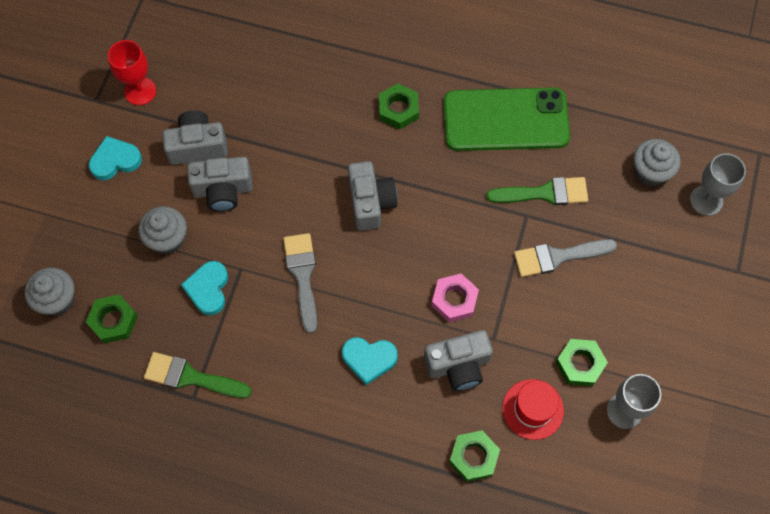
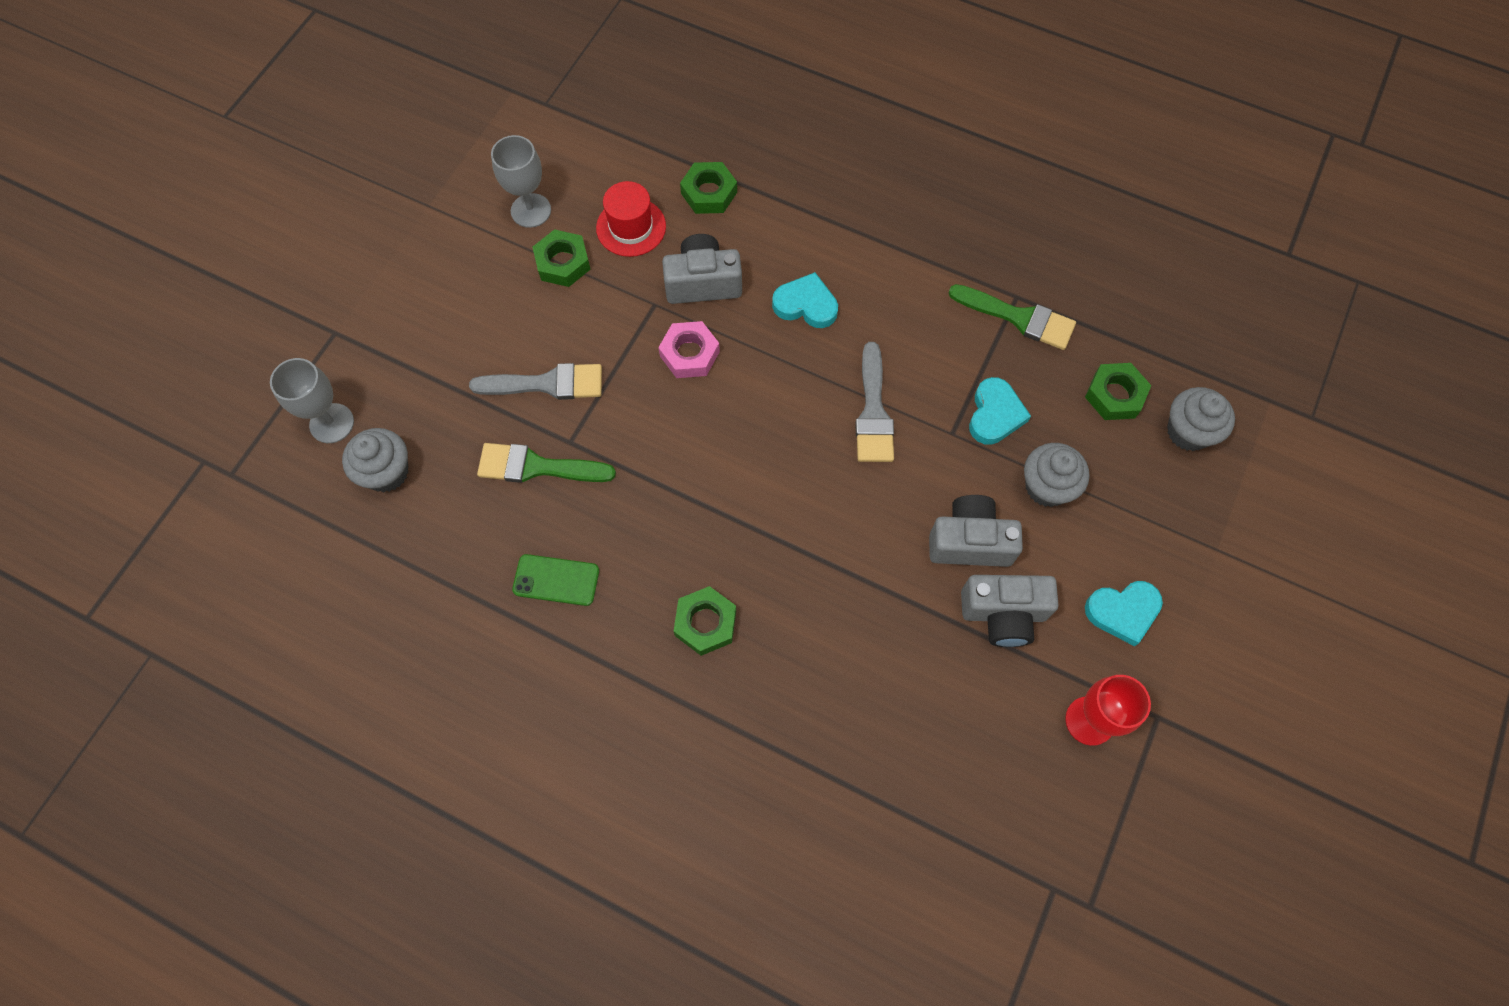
camera: 170 degrees left, 0 degrees up
(370, 202) = (770, 492): grey camera -> none
(506, 120) = (556, 580): green phone -> green phone, size x0.46

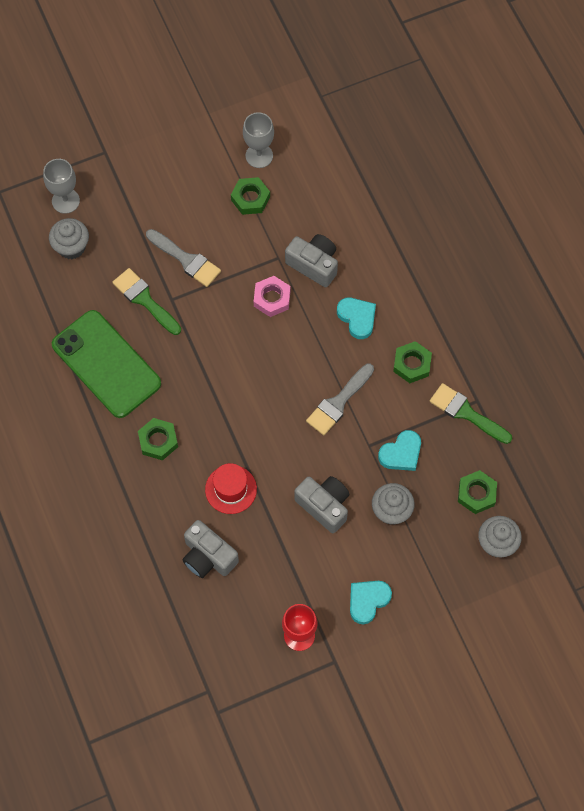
camera: 40 degrees right, 0 degrees up
(556, 580) = (106, 364): green phone -> green phone, size x2.18
(631, 227) = (303, 204): red hat -> red hat (231, 489)
(709, 193) = (363, 215): green nut -> green nut (412, 364)
(1003, 614) = (306, 553): grey camera -> grey camera (208, 556)
(1019, 318) = (466, 413): green brush -> green brush turned 150 degrees clockwise
(1122, 612) = (368, 601): turquoise heart -> turquoise heart turned 105 degrees clockwise

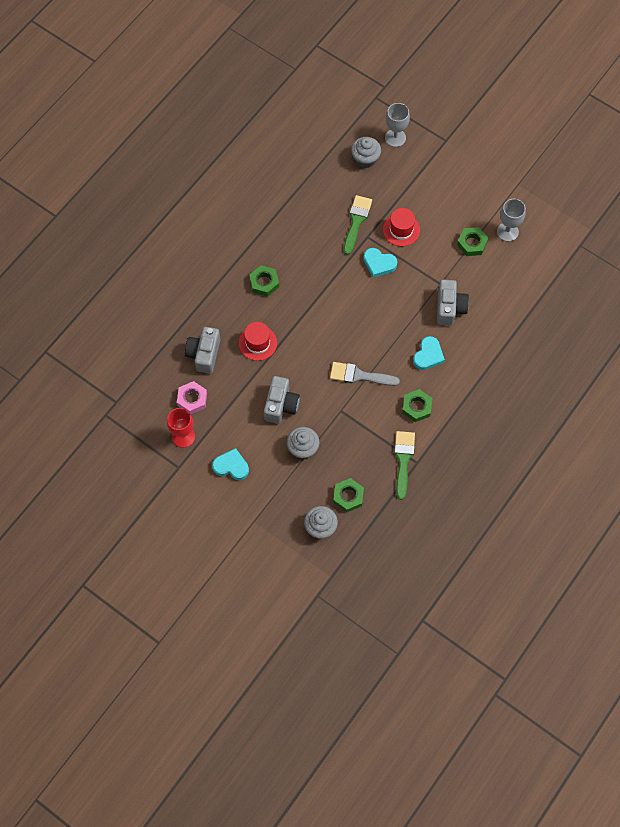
camera: 60 degrees right, 0 degrees up
(106, 364) = (297, 224): green phone -> none
(186, 260) = (401, 230): grey brush -> red hat
(272, 298) = (407, 295): pink nut -> pink nut (192, 399)
(401, 453) = (347, 433): turquoise heart -> turquoise heart (379, 263)

